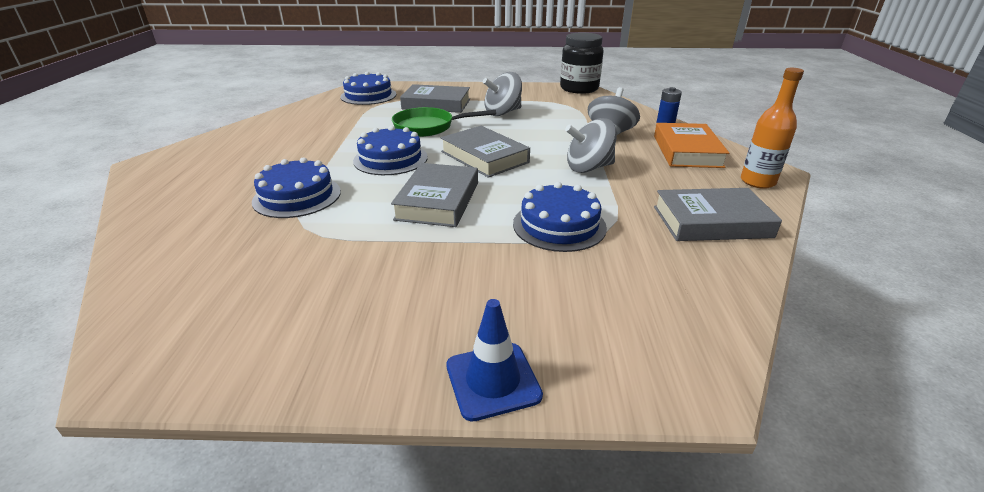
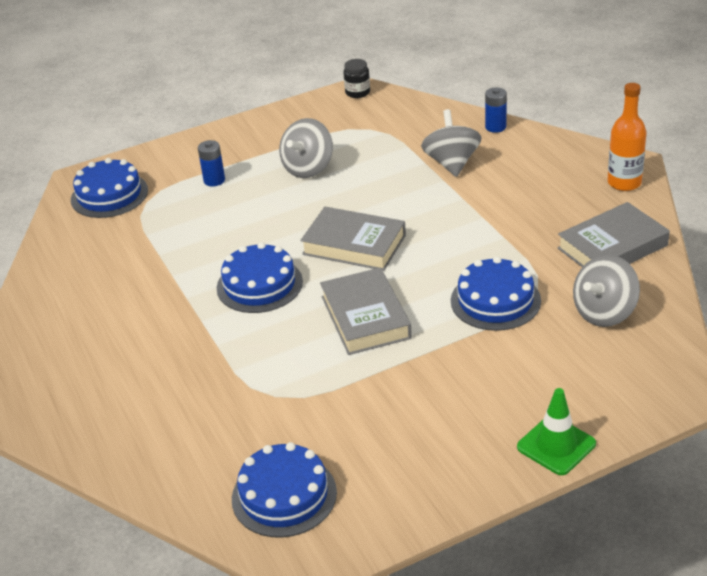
camera: 25 degrees left, 5 degrees up
(297, 196) = (222, 368): blue cake -> blue cake (284, 495)
(429, 127) = (248, 223): green pan -> none
(436, 104) = (214, 180): grey book -> blue battery
(493, 380) = (556, 445): blue traffic cone -> green traffic cone
(579, 88) = (357, 92): black jar -> black jar, size x0.49
(588, 168) = (467, 221): grey spinning top -> grey spinning top (604, 313)
(687, 151) = (541, 162): orange book -> none

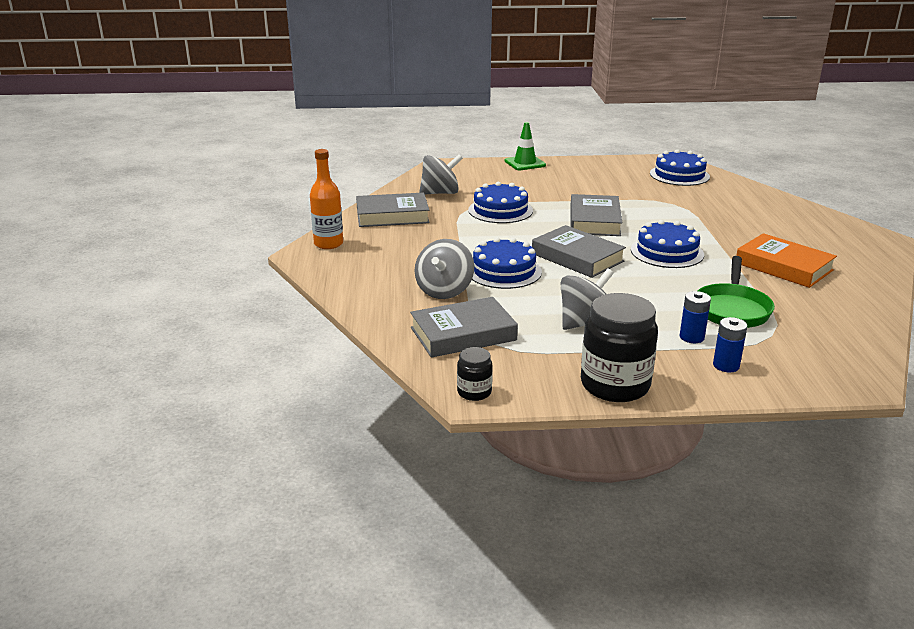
camera: 160 degrees left, 10 degrees down
(109, 195) = (817, 353): blue cake -> blue cake (504, 271)
(126, 301) = (783, 266): none -> orange book
(181, 222) = (732, 309): none -> green pan
(263, 124) = (615, 385): none -> black jar
(400, 129) = (463, 334): none -> grey book
(495, 127) = (369, 309): blue battery -> blue battery (726, 365)

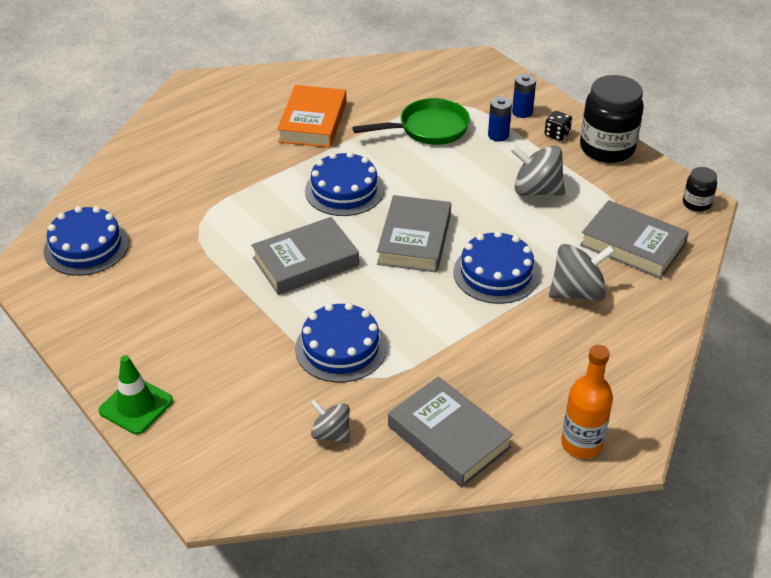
camera: 125 degrees left, 15 degrees up
(440, 193) = (331, 434): grey spinning top -> grey spinning top, size x0.63
(665, 368) = (557, 134): none -> black dice

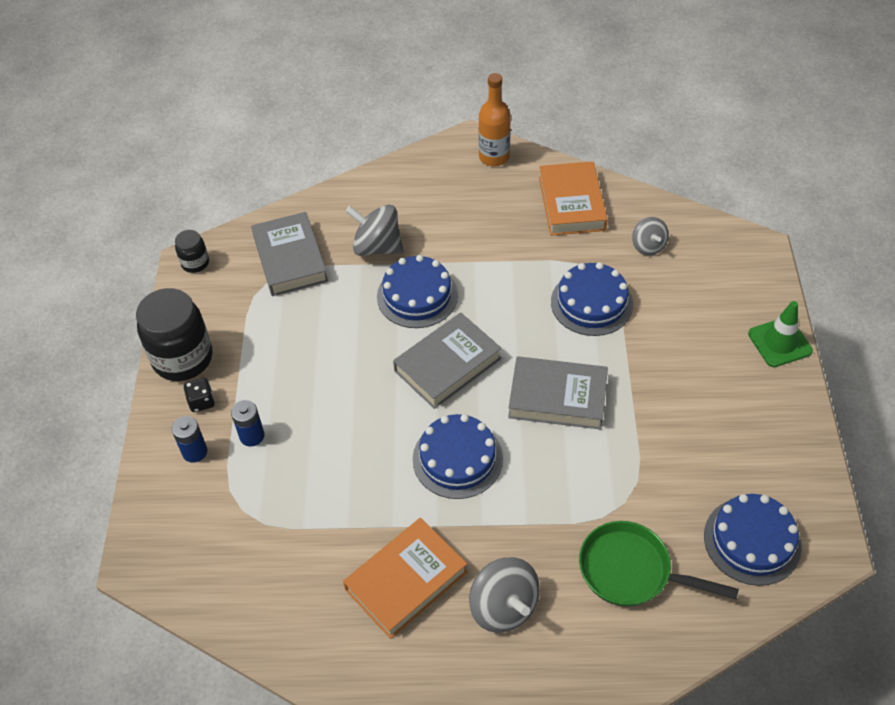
camera: 140 degrees left, 10 degrees up
(428, 129) = (304, 489): green pan -> green pan (632, 571)
(449, 437) = (571, 203): grey book -> orange book
(536, 190) = (296, 352): grey spinning top -> grey spinning top (503, 607)

